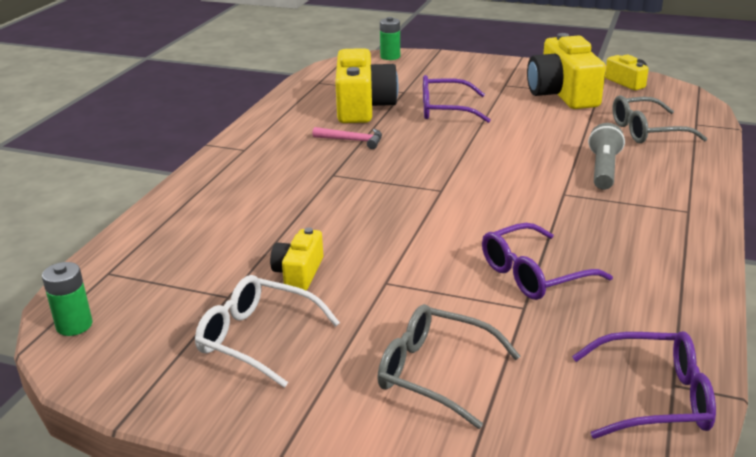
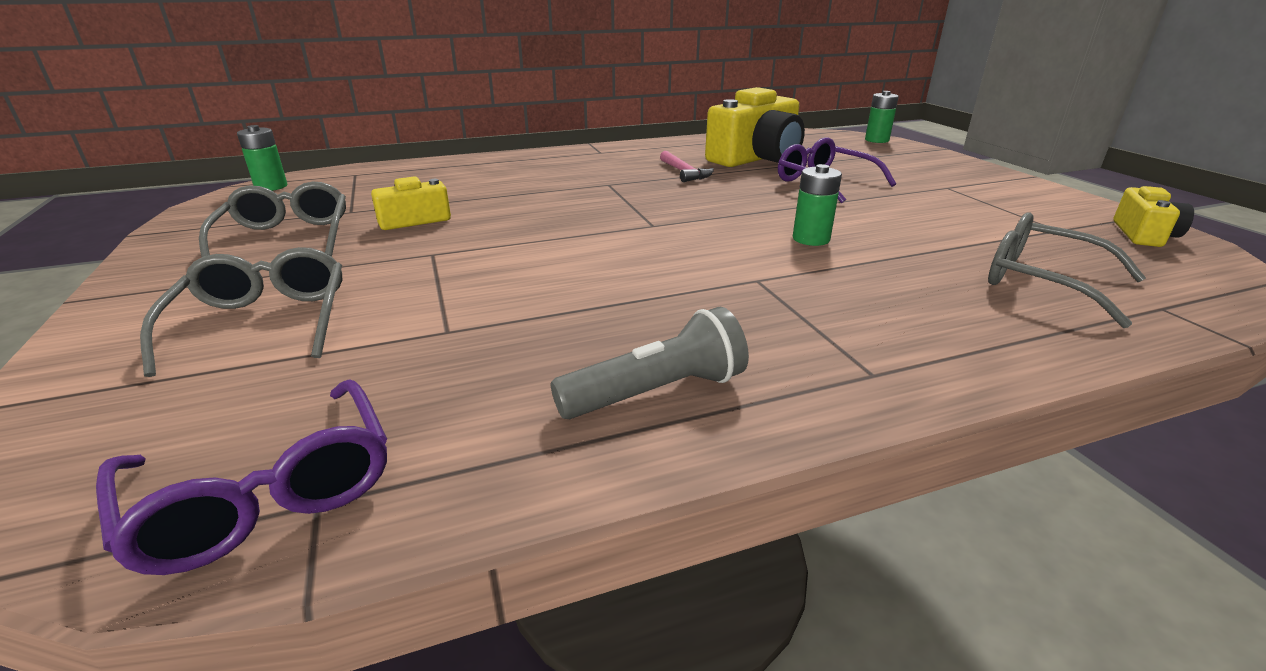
camera: 50 degrees right, 0 degrees up
(257, 339) = (287, 237): white glasses -> grey glasses
(529, 156) = (811, 239): none -> green battery
(533, 274) = (531, 315): purple glasses -> none
(562, 94) = (1005, 214): yellow camera -> none
(603, 170) = (867, 284): grey flashlight -> grey flashlight (656, 392)

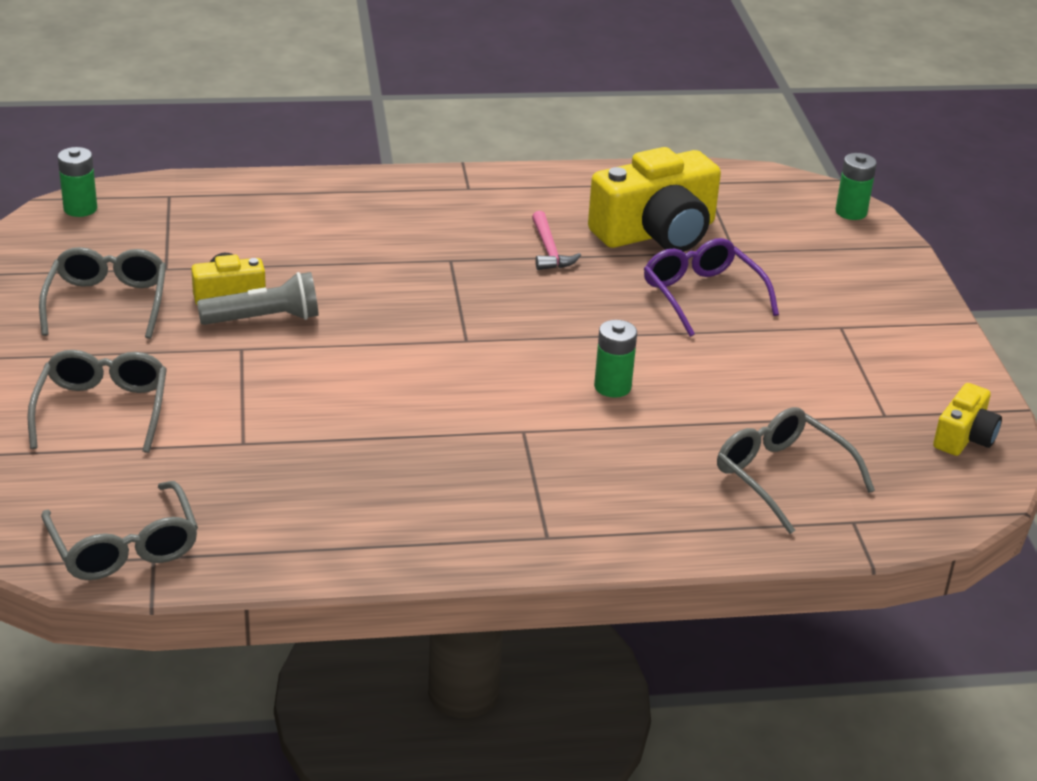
camera: 10 degrees right, 5 degrees up
(266, 494) = (124, 547): purple glasses -> grey glasses
(656, 392) = (380, 523): grey flashlight -> grey flashlight (264, 319)

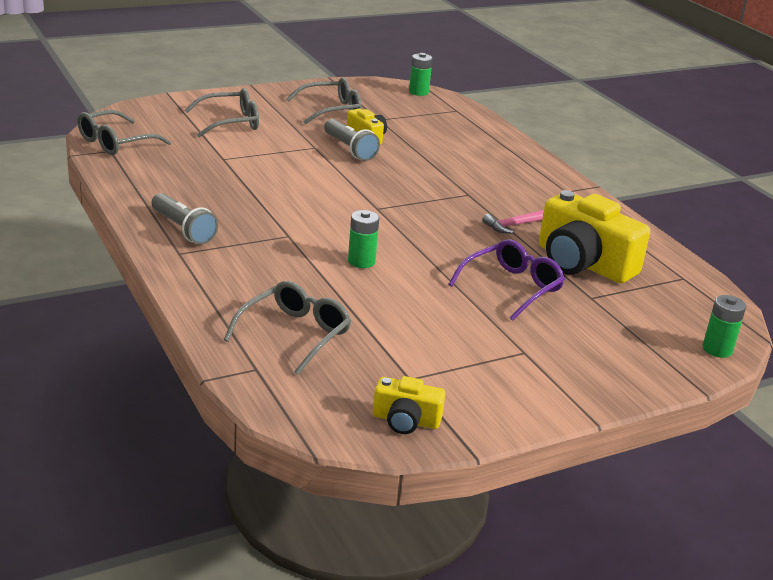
camera: 70 degrees right, 5 degrees down
(476, 521) = (183, 229): none -> grey flashlight

